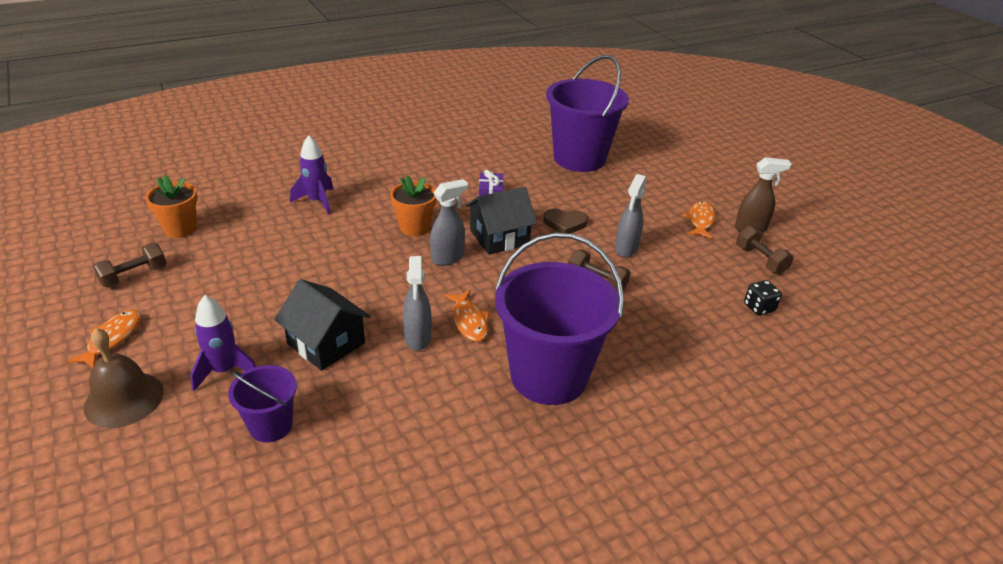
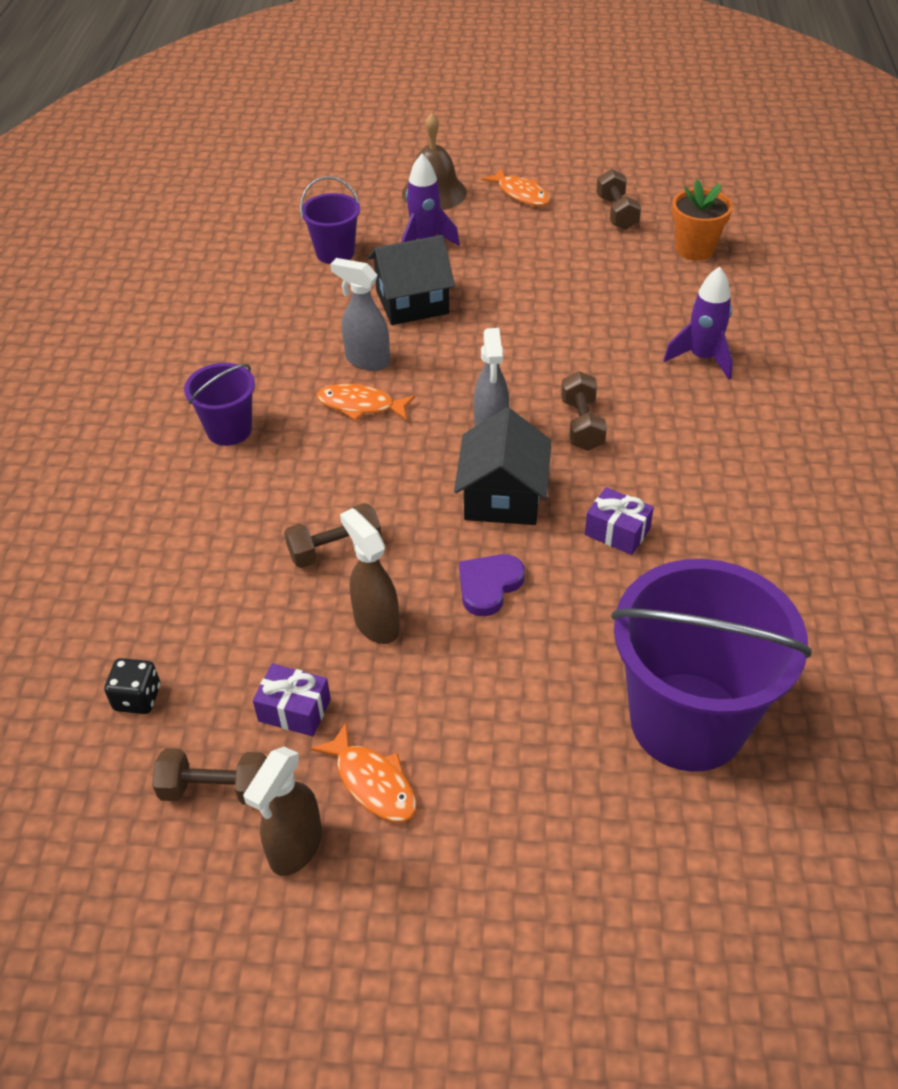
camera: 125 degrees right, 10 degrees up
(414, 227) = (582, 425): orange flower pot -> brown dumbbell
(548, 376) = (229, 430): purple bucket -> purple bucket, size x0.50
(565, 223) = (489, 586): brown heart -> purple heart
(626, 249) = (376, 624): grey spray bottle -> brown spray bottle
(699, 254) = (294, 710): none -> purple gift

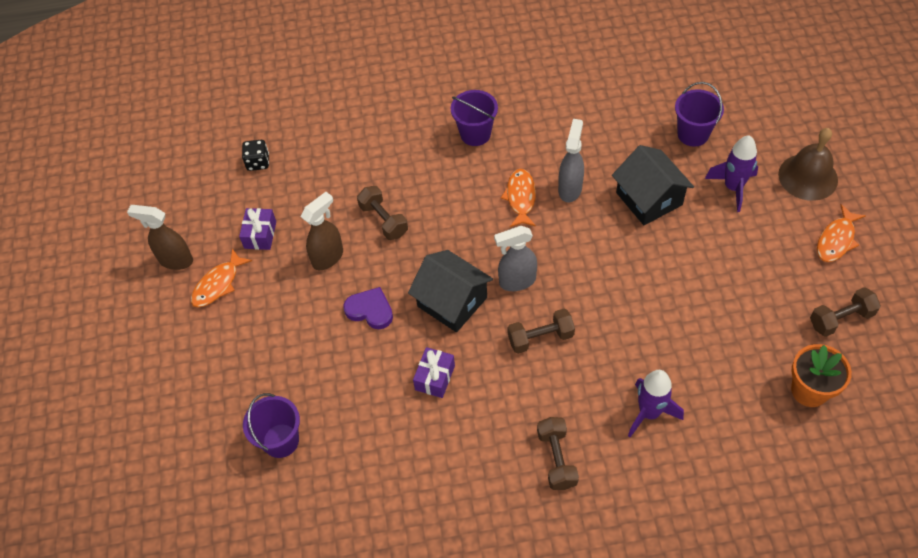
camera: 80 degrees right, 10 degrees up
(216, 789) = (206, 215): brown dumbbell -> brown dumbbell (556, 459)
(503, 497) = (452, 302): black house -> black house turned 45 degrees clockwise
(687, 721) = (281, 440): purple bucket -> purple bucket, size x0.50

